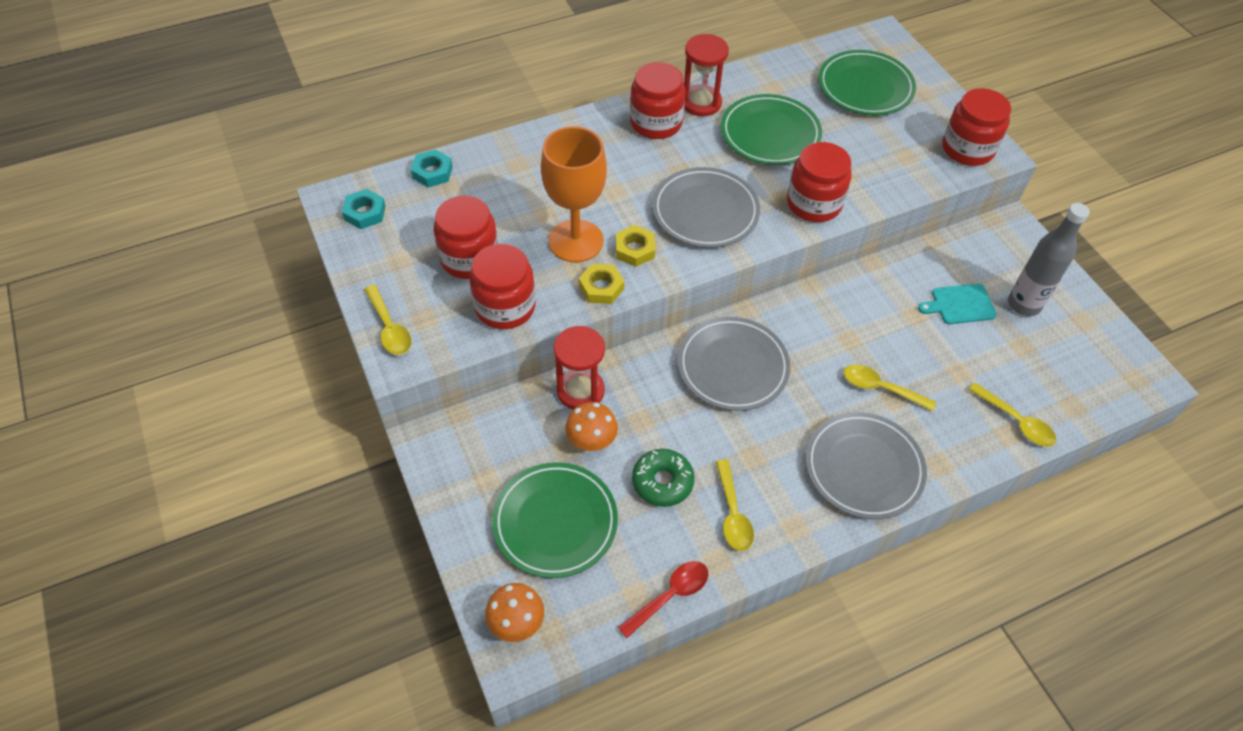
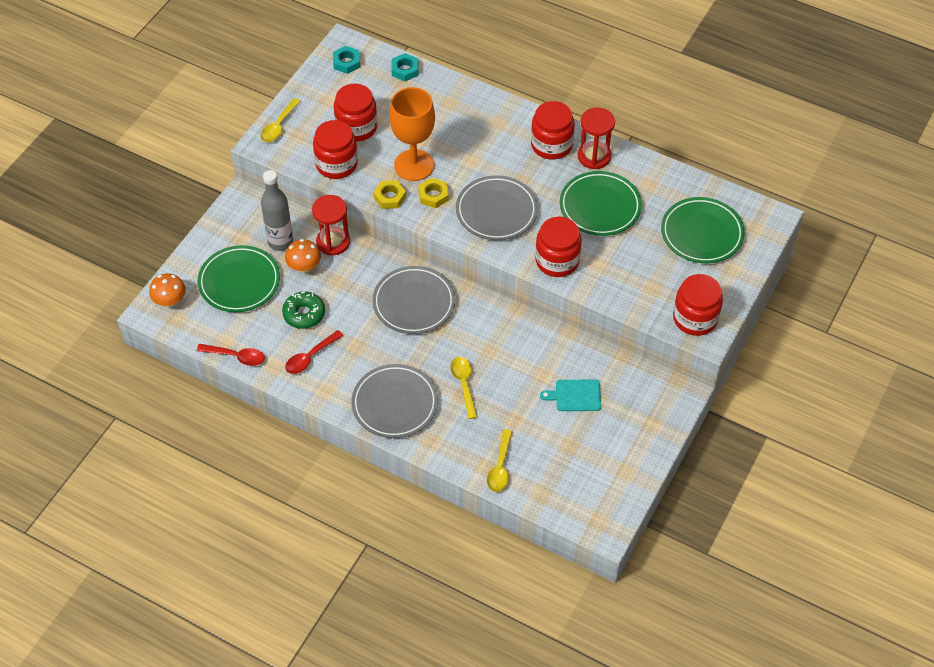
camera: 55 degrees right, 0 degrees up
(732, 513) = (310, 357): yellow spoon -> red spoon
(960, 304) = (575, 395): turquoise cutting board -> turquoise cutting board turned 45 degrees counterclockwise
(1024, 304) = (609, 431): grey bottle -> grey bottle (280, 242)

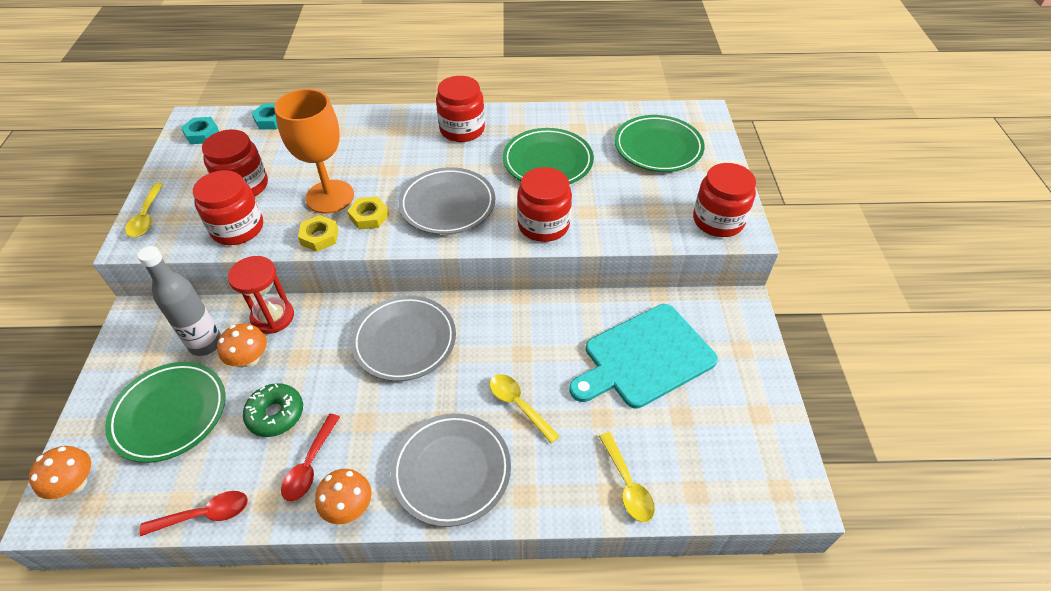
camera: 30 degrees left, 5 degrees down
(321, 394) = (348, 507): none -> orange mushroom
(575, 395) = (645, 357): turquoise cutting board -> turquoise cutting board, size x2.01
(594, 156) = (509, 124): red hourglass -> none

